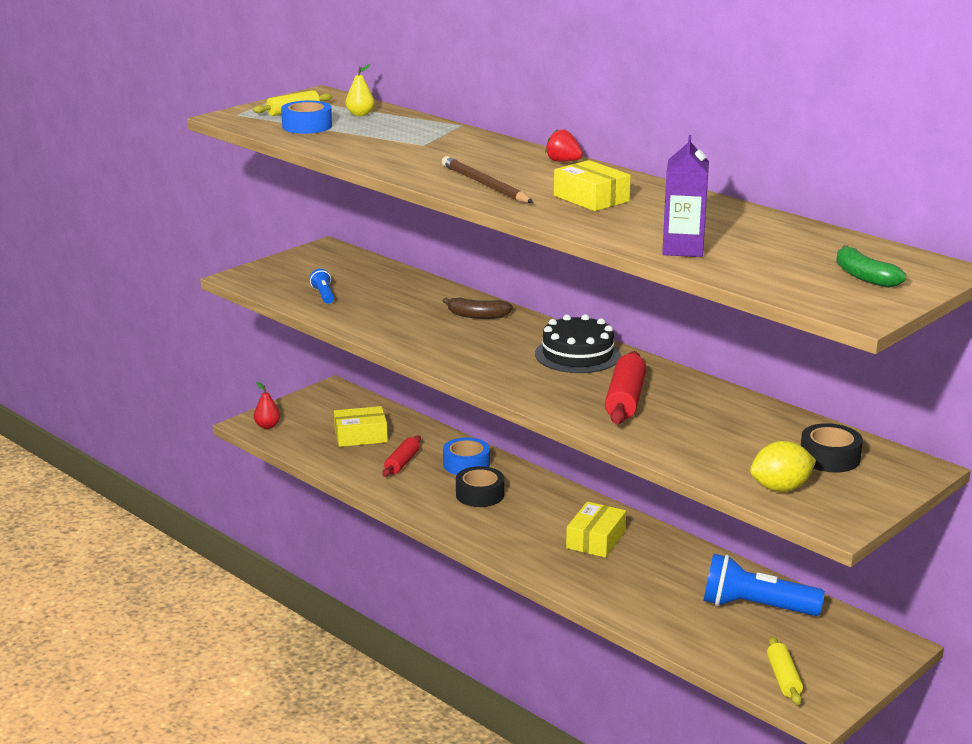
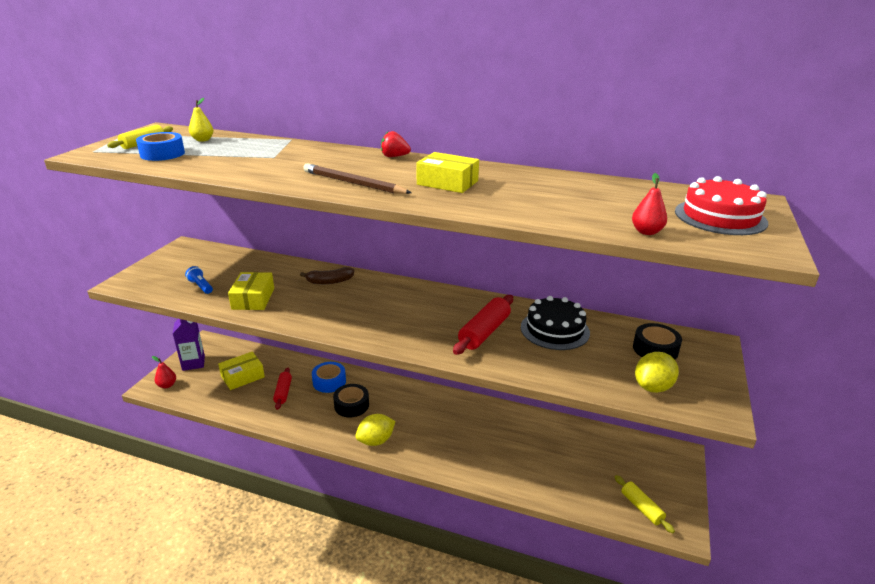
camera: 25 degrees left, 5 degrees up
(488, 536) = (376, 441): none -> yellow lemon
(577, 355) = (422, 300): black cake -> black cake (554, 330)
(595, 540) = (449, 422): yellow box -> yellow box (253, 299)
(625, 400) = (484, 332): red rolling pin -> red rolling pin turned 45 degrees clockwise
(683, 249) = (567, 215): purple carton -> purple carton (193, 363)
(748, 277) = (646, 232): none -> red pear
(755, 607) = (582, 449): blue flashlight -> none
(864, 277) = (720, 217): green banana -> red cake

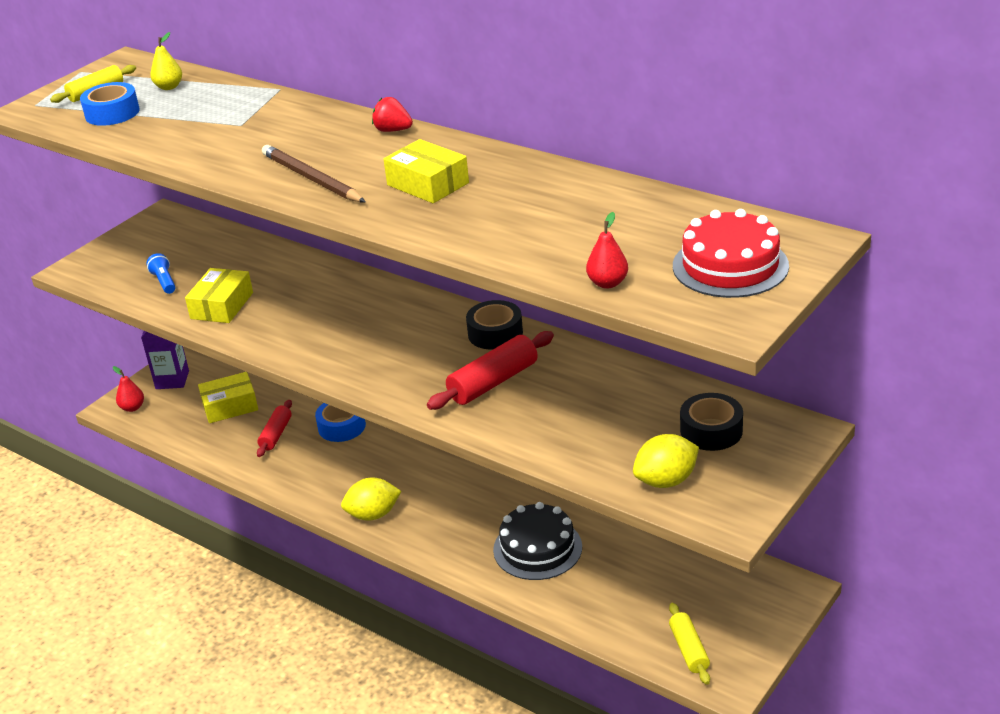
camera: 20 degrees right, 5 degrees up
(330, 281) = (328, 287): brown banana -> none
(351, 405) = (359, 463): black tape -> black tape (495, 333)
(554, 330) = (591, 388): black cake -> black cake (537, 548)

